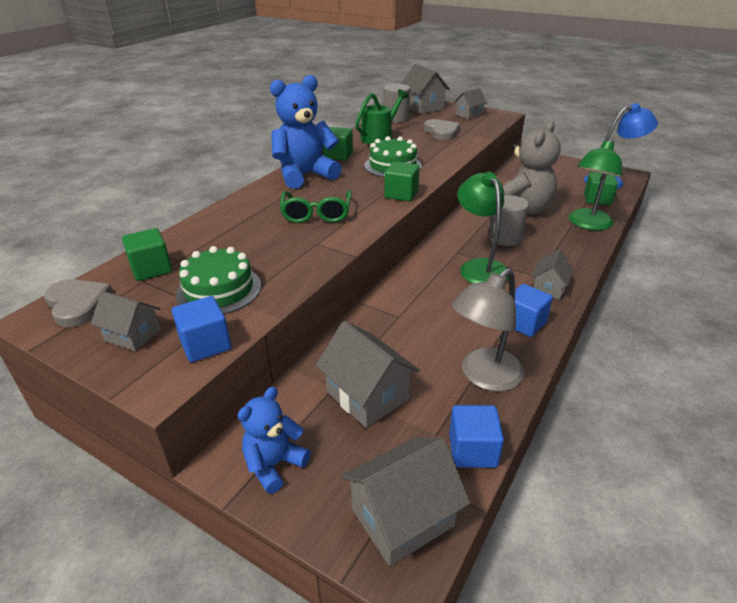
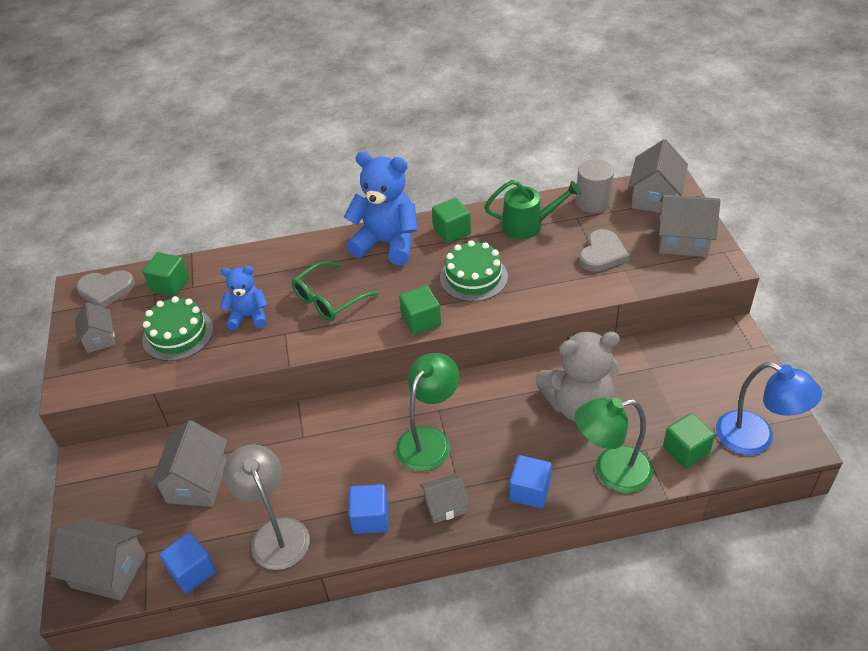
camera: 50 degrees right, 10 degrees up
(77, 304) = (106, 290): grey heart -> grey heart turned 75 degrees clockwise
(205, 345) = (118, 376): blue cube -> blue cube (530, 491)
(274, 464) = (101, 482): blue teddy bear -> blue teddy bear (249, 316)
(469, 115) = (683, 241): grey house -> grey house, size x1.63
(484, 377) = (275, 533): grey lamp -> grey lamp turned 60 degrees clockwise
(505, 237) = (504, 426): grey cylinder -> none

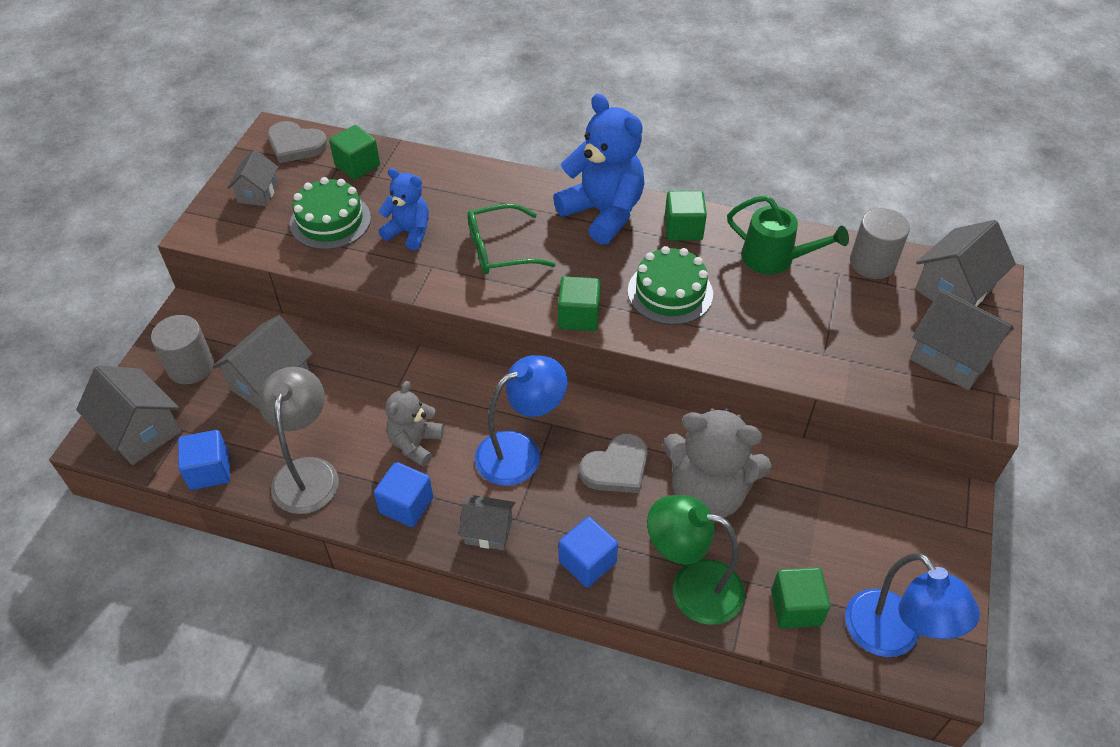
camera: 25 degrees right, 5 degrees up
(118, 501) = (191, 367): none -> grey cylinder
(346, 471) = (415, 443): none -> grey teddy bear
(429, 440) = (520, 452): green lamp -> blue lamp
(602, 254) = (839, 330): grey heart -> grey heart (616, 468)

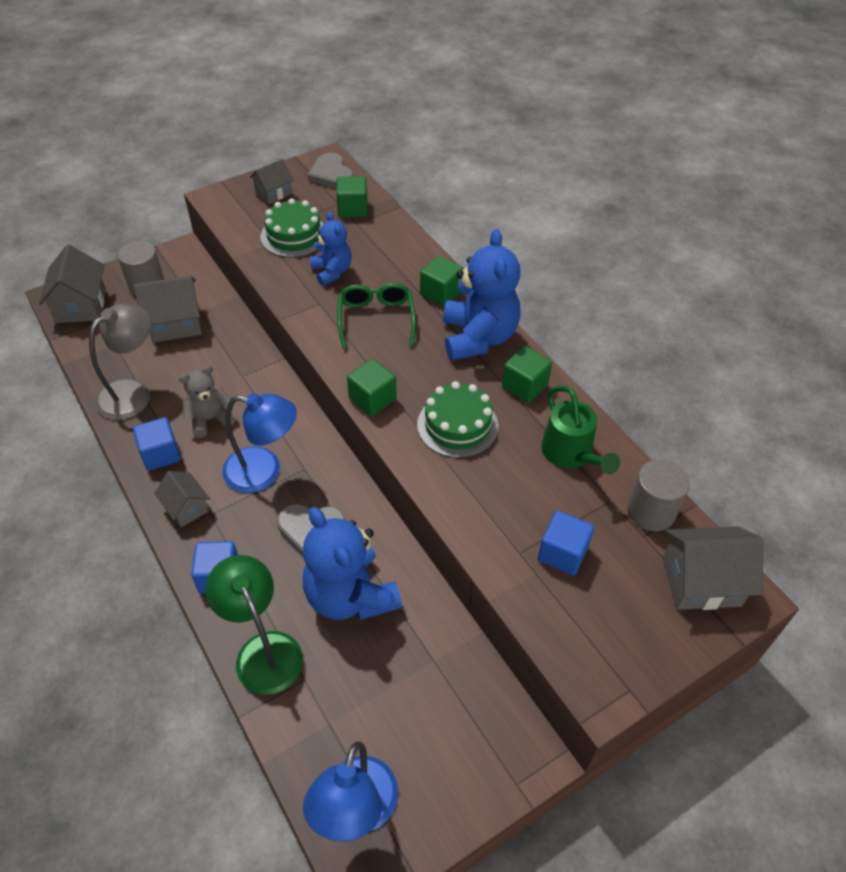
camera: 40 degrees right, 0 degrees up
(209, 471) = (87, 354): blue cube -> blue cube (562, 553)
(500, 249) = (376, 319): green glasses -> green glasses turned 60 degrees clockwise
(707, 493) = (350, 595): grey teddy bear -> blue teddy bear
(795, 607) = (314, 726): green cube -> green cube (441, 293)
(951, 358) = (626, 633): grey house -> none

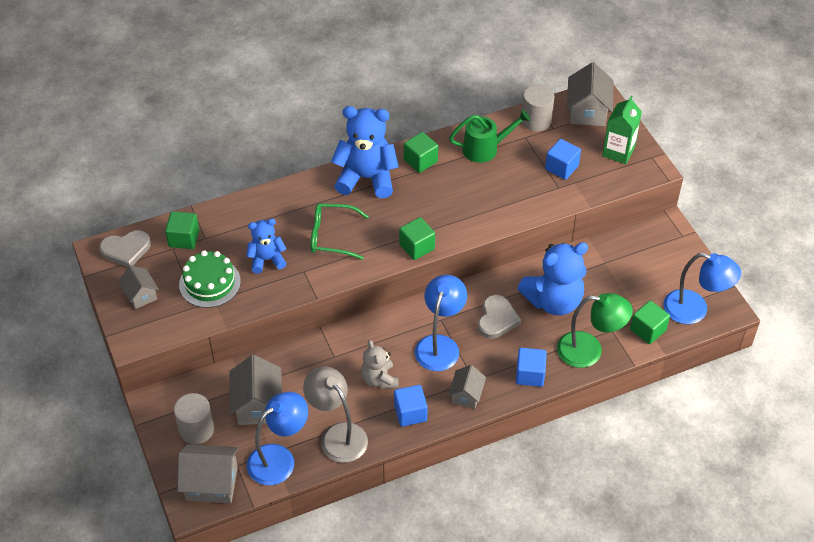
camera: 80 degrees left, 0 degrees up
(106, 350) = (279, 458): none -> blue lamp
(186, 508) = (466, 395): grey house -> grey house turned 45 degrees counterclockwise
(263, 650) = (589, 351): green lamp -> green lamp turned 150 degrees counterclockwise
(441, 293) = (311, 193): green cube -> green cube (647, 330)
(457, 425) = (450, 202): green cake -> none
(624, 634) = (618, 152): none -> green carton

